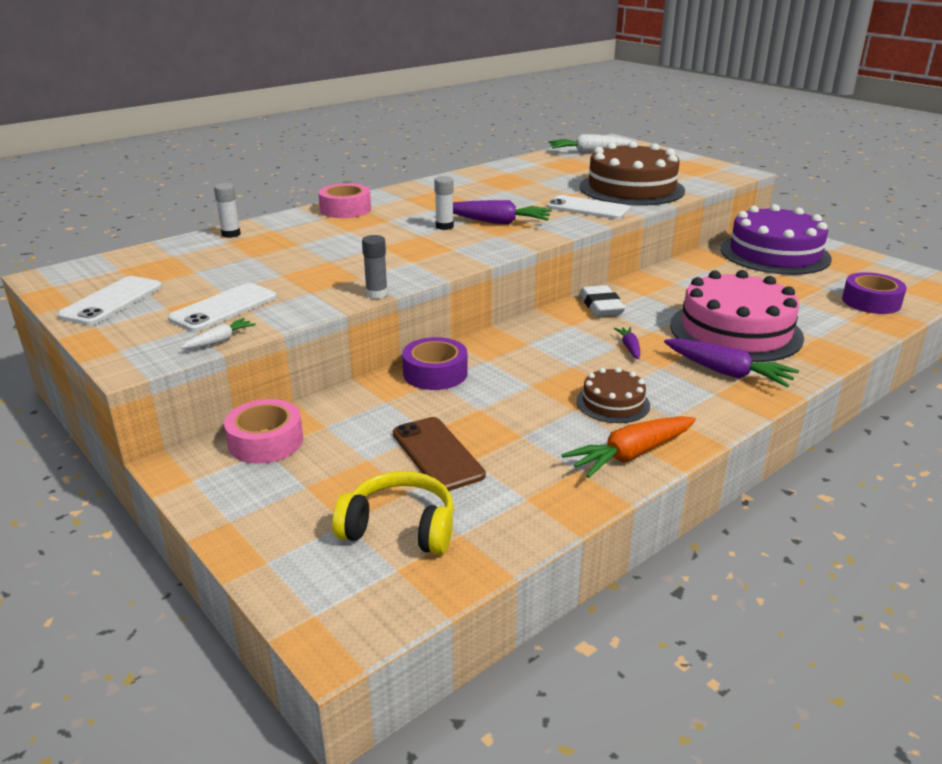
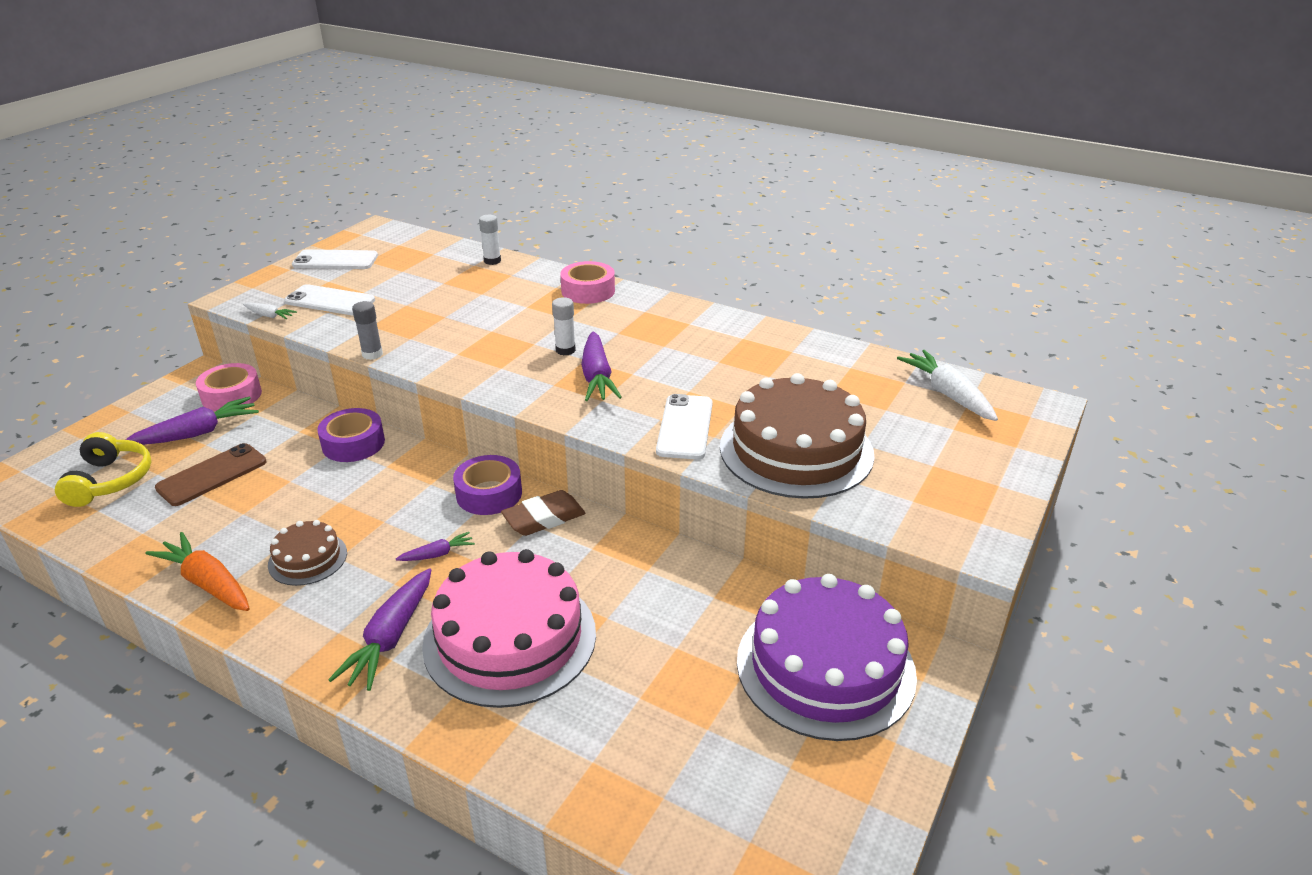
camera: 70 degrees right, 5 degrees up
(336, 465) = (197, 433): none -> purple carrot
(601, 306) = (544, 518): white eraser -> brown eraser
(871, 302) = (675, 792): purple tape -> purple tape (489, 494)

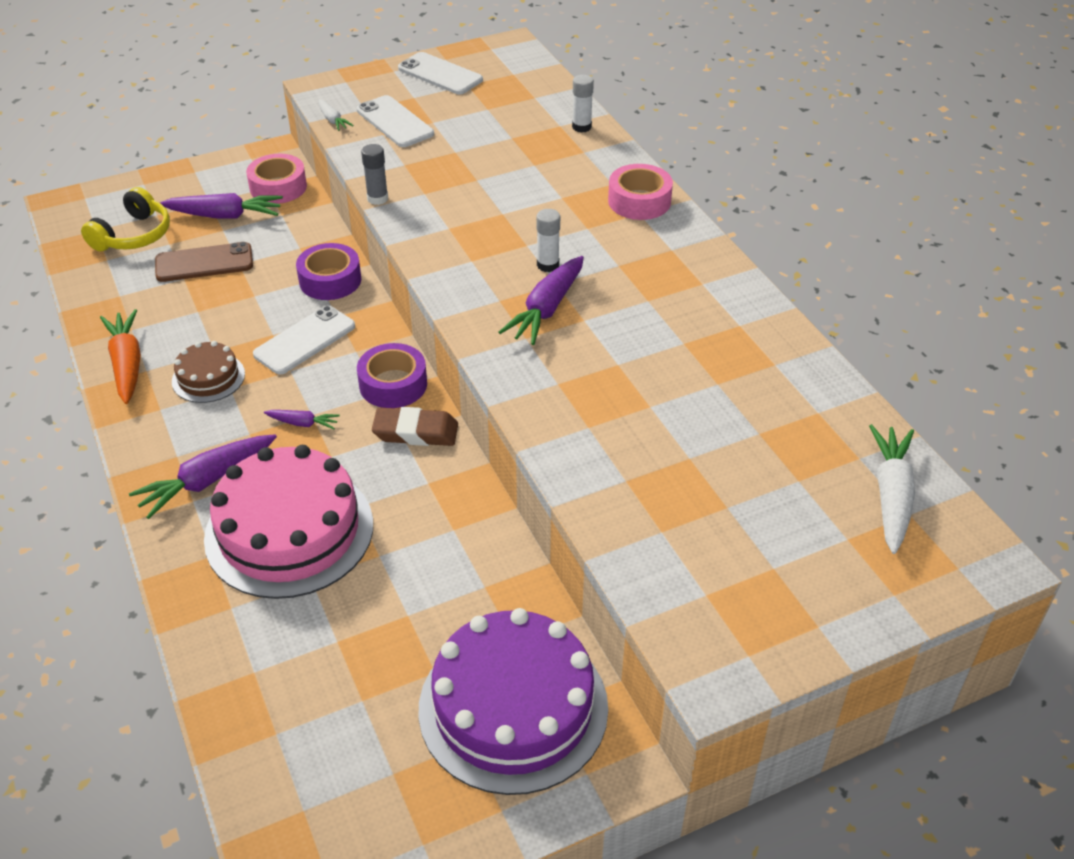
camera: 35 degrees right, 10 degrees up
(685, 427) = (571, 403): white phone -> white phone (305, 340)
(796, 450) = (651, 481): brown cake -> none

